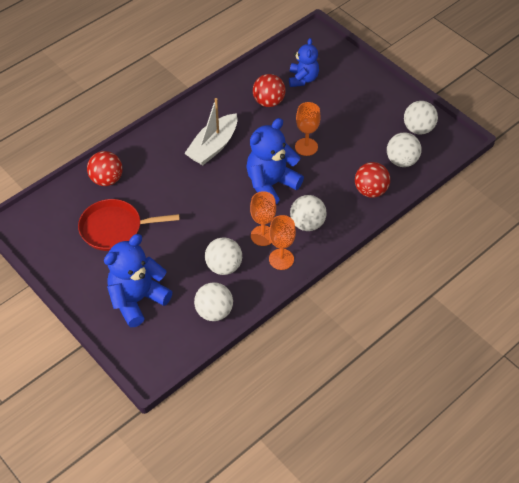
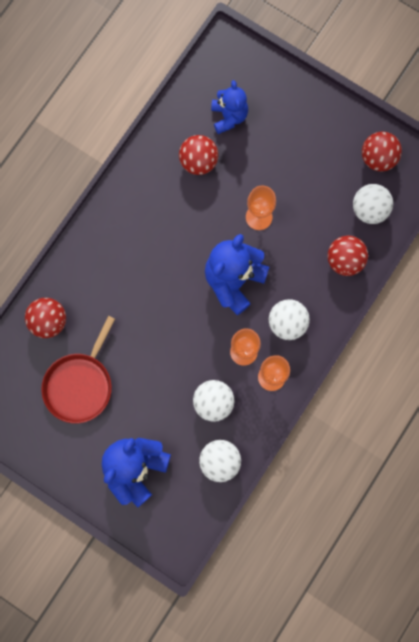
camera: 15 degrees left, 25 degrees up
(114, 228) = (80, 385): red pan -> red pan turned 45 degrees counterclockwise
(213, 146) = (154, 243): white boat -> none
(418, 129) = (378, 158): white ball -> red ball

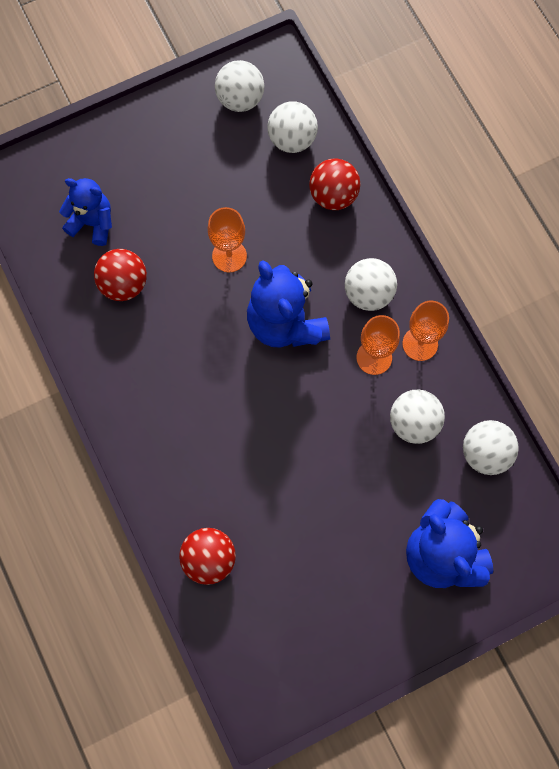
camera: 60 degrees left, 5 degrees down
(80, 385) = (307, 563): red pan -> none
(378, 158) = (240, 99): red ball -> white ball

